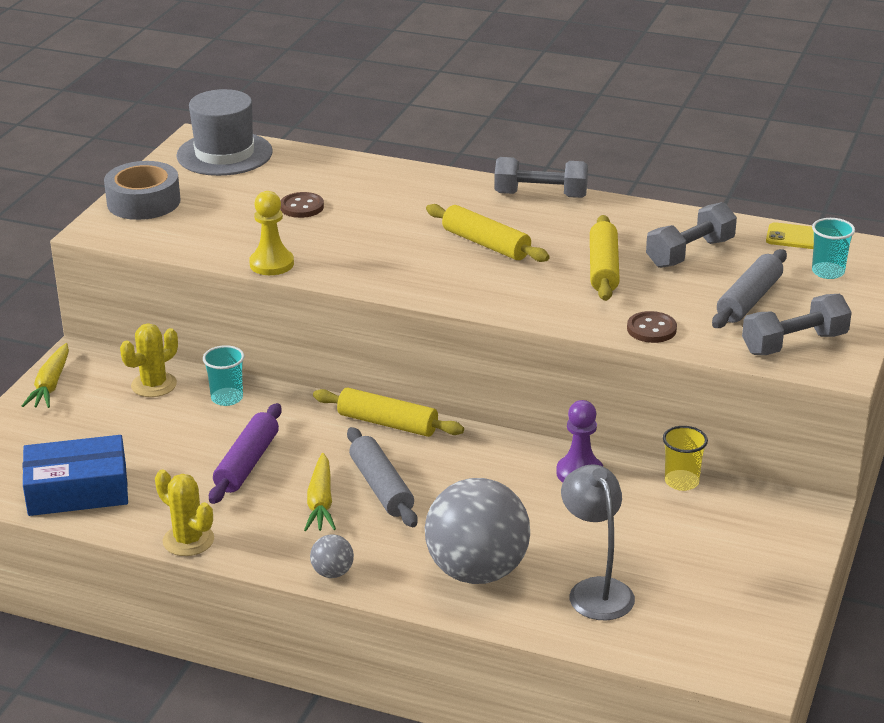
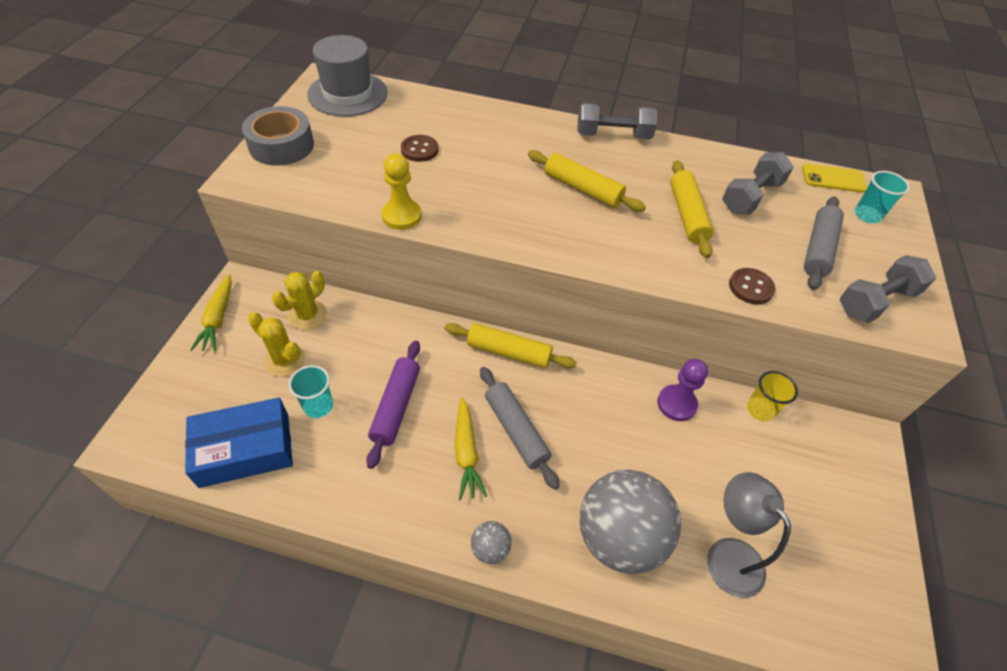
camera: 10 degrees left, 20 degrees up
(188, 540) = (352, 512): yellow cactus -> yellow cactus (284, 360)
(227, 398) = (371, 328): turquoise cup -> turquoise cup (318, 406)

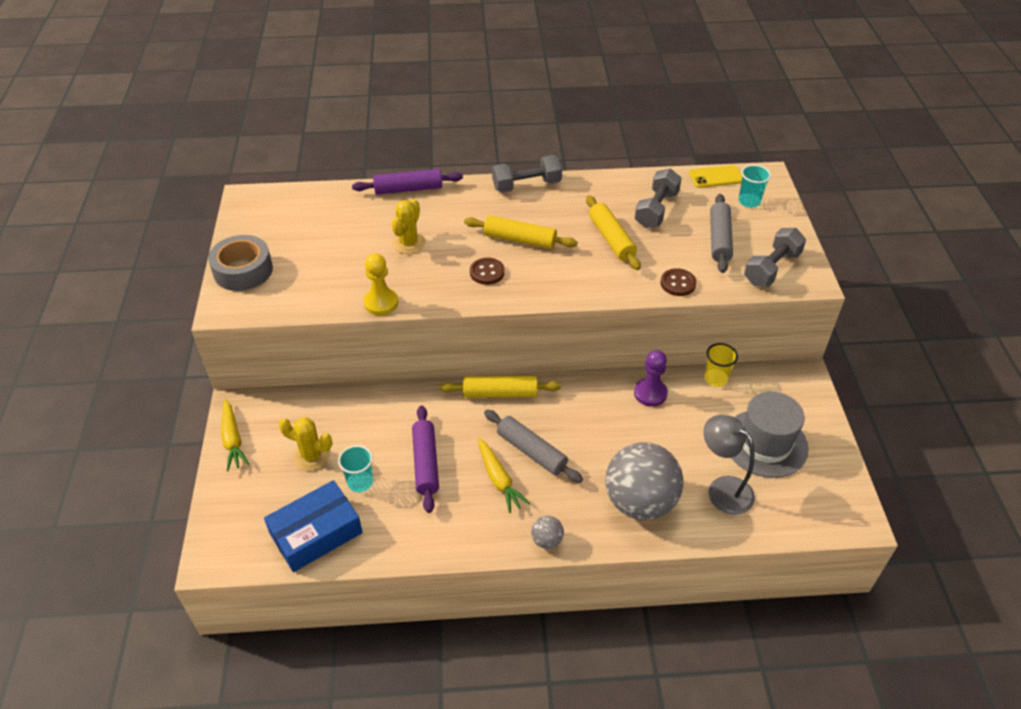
camera: 15 degrees left, 5 degrees down
(307, 315) = (312, 414): yellow cactus -> yellow cactus (408, 243)
(348, 94) = (276, 207): grey hat -> grey hat (765, 443)
(419, 150) = (367, 242): brown button -> brown button (487, 272)
(487, 109) = (408, 189): none -> purple rolling pin

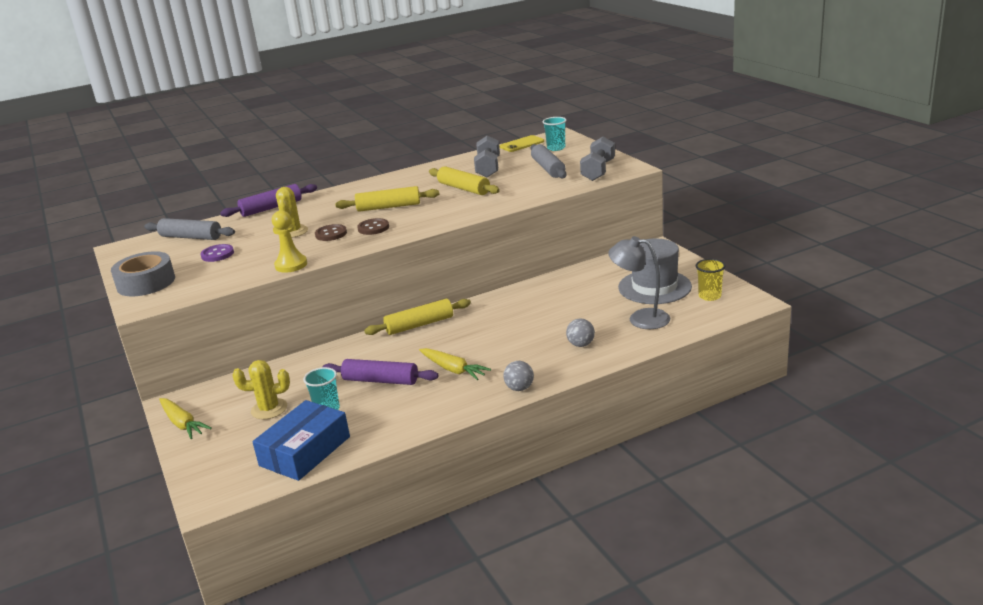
camera: 20 degrees left, 20 degrees down
(324, 251) = (217, 254): none -> purple button
(425, 463) = (380, 380): purple rolling pin -> purple rolling pin turned 45 degrees counterclockwise
(526, 185) = (373, 182): grey dumbbell -> none
(531, 451) = (470, 346): grey rolling pin -> grey rolling pin (191, 237)
(640, 502) = (581, 344): grey ball -> grey ball, size x0.42
(650, 393) = (545, 289): purple pawn -> none
(678, 283) = (533, 194): brown button -> brown button (331, 234)
(715, 379) = (591, 267): yellow cup -> yellow cup (709, 296)

